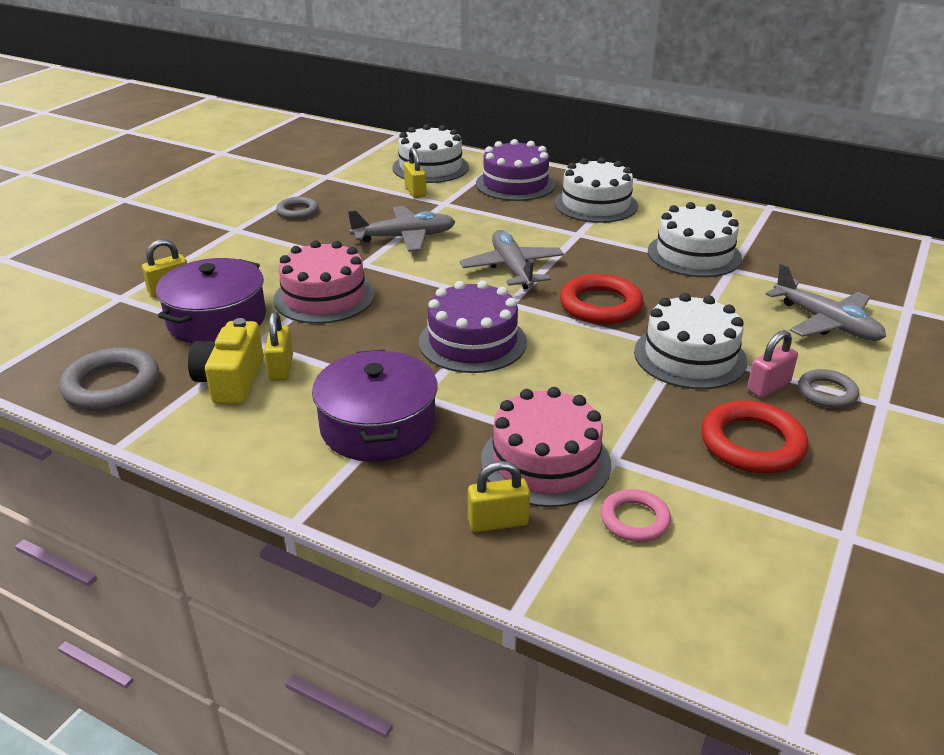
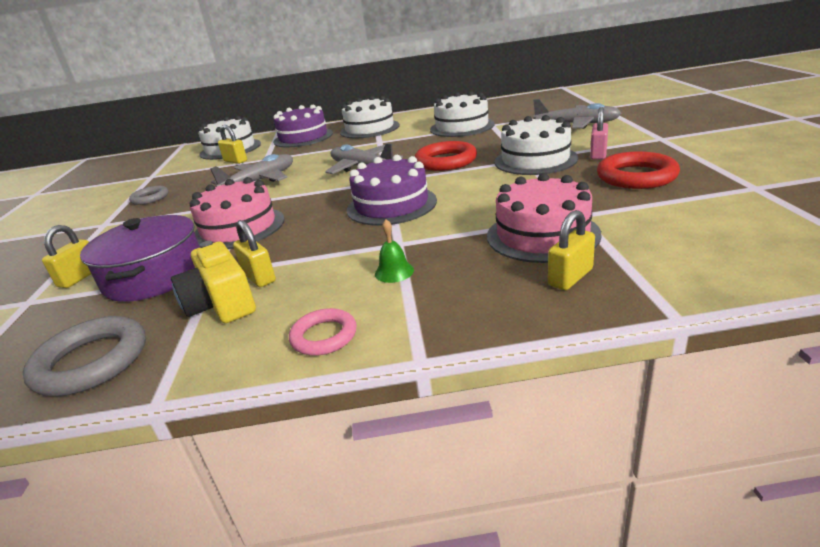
camera: 30 degrees left, 5 degrees down
(378, 426) = (394, 272): purple pot -> green bell
(634, 520) = (646, 234): pink ring -> pink ring (324, 336)
(827, 393) = (629, 145): grey ring -> none

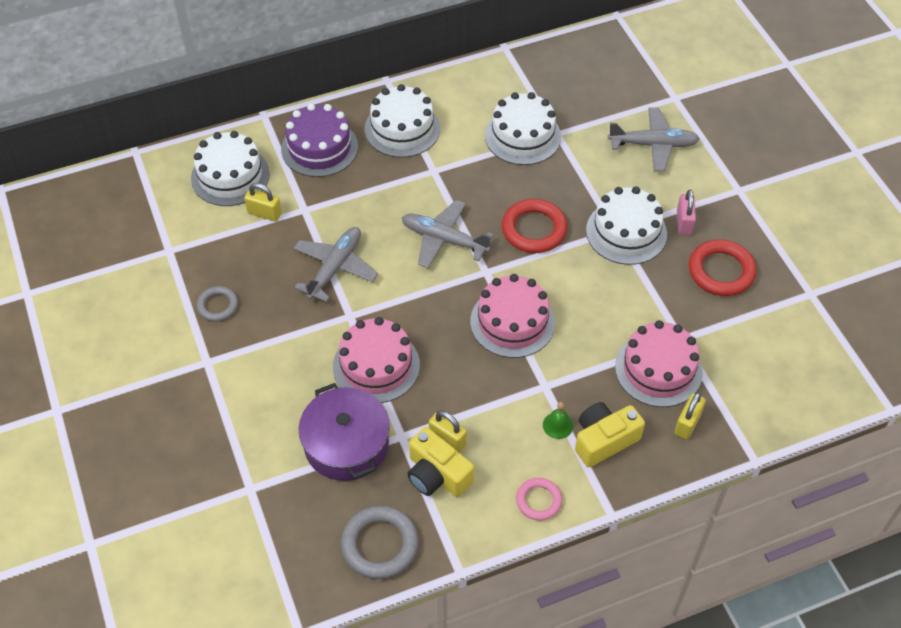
camera: 20 degrees left, 25 degrees up
(80, 277) = (270, 452): yellow padlock -> none
(391, 205) = (512, 322): purple cake -> pink cake
(446, 286) = (604, 440): none -> yellow camera

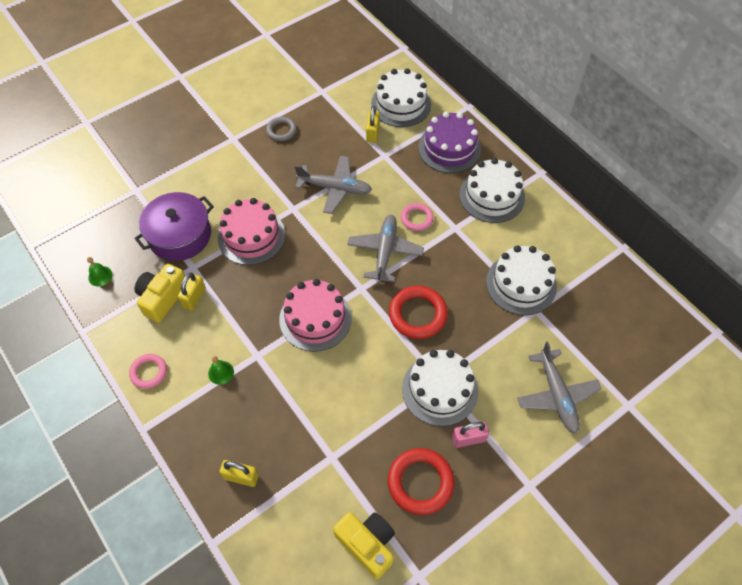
camera: 75 degrees right, 5 degrees up
(380, 545) = (100, 276): grey ring -> green bell
(408, 201) = (416, 218): none -> pink ring
(604, 440) = (212, 411): yellow camera -> yellow camera (367, 544)
(658, 369) = (293, 443): pink cake -> none

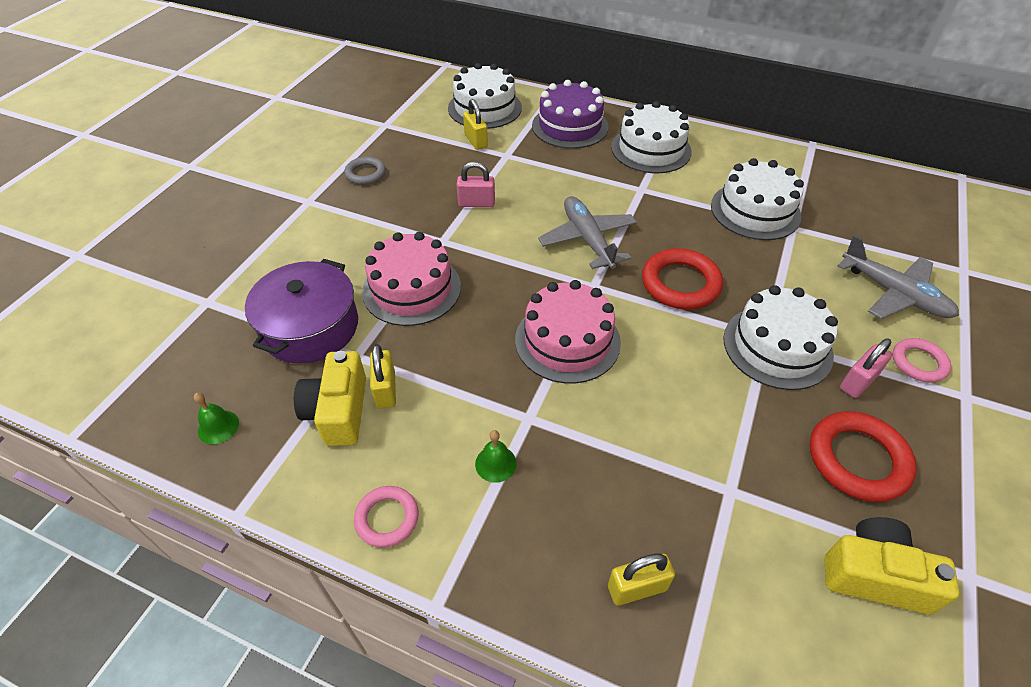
camera: 30 degrees left, 10 degrees down
(335, 188) = (476, 203): grey plane -> pink padlock
(416, 218) = (593, 196): pink ring -> pink ring (918, 363)

